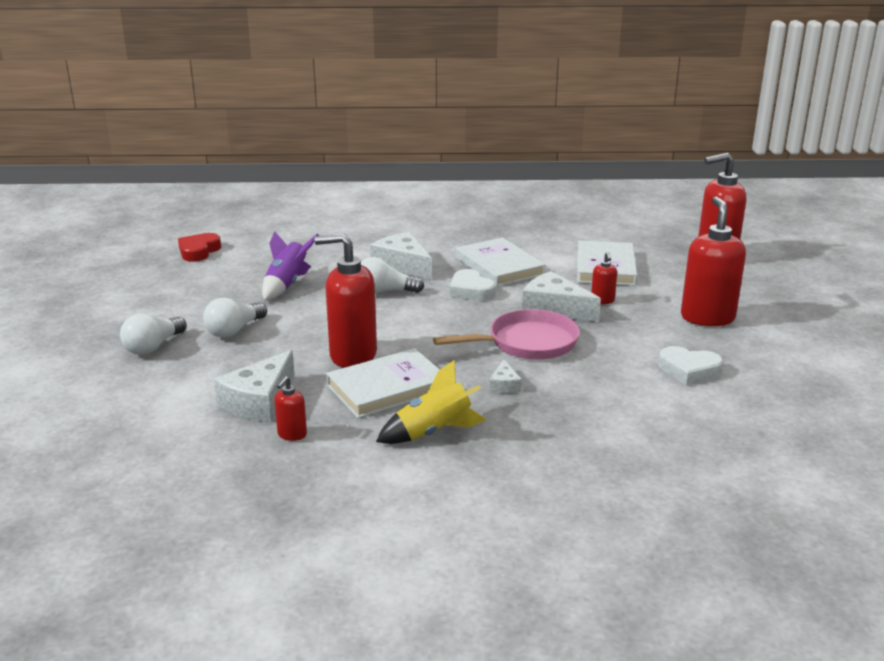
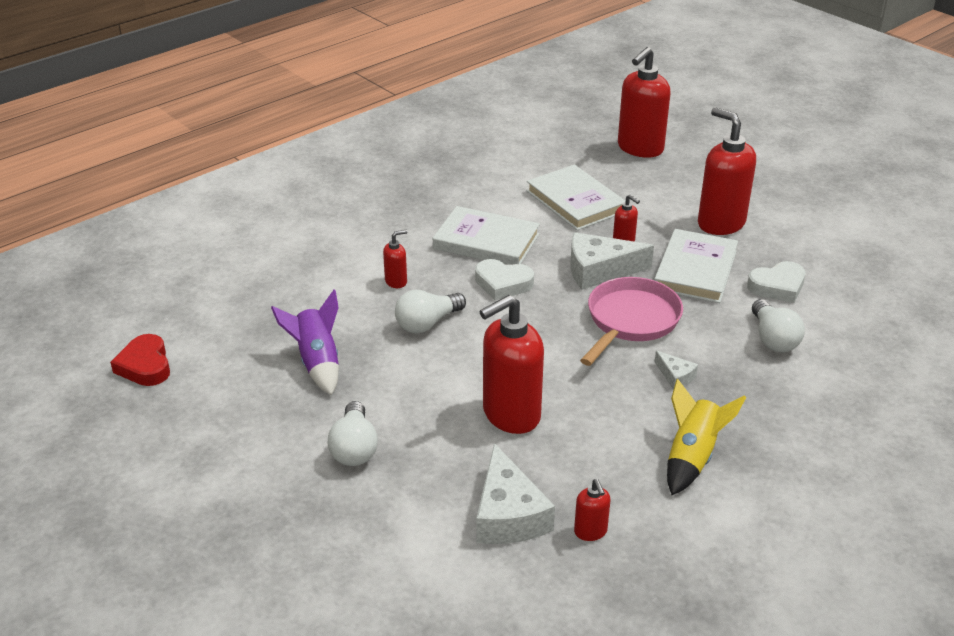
camera: 40 degrees left, 10 degrees up
(153, 347) = (302, 515): white light bulb -> white light bulb (773, 339)
(387, 388) = (592, 433): white book -> white book (695, 270)
(403, 265) = (396, 281): white cheese -> red soap dispenser

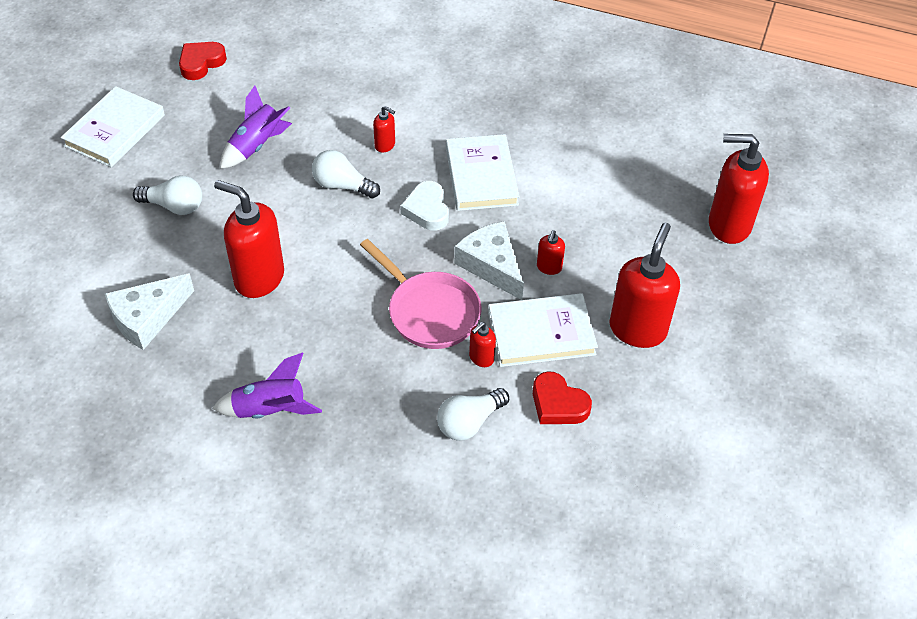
camera: 60 degrees right, 15 degrees up
(354, 448) = (174, 206): white light bulb -> white light bulb turned 135 degrees counterclockwise
(575, 201) = (591, 211): white book -> white book (115, 130)
(590, 532) = (152, 372): red soap dispenser -> red soap dispenser (481, 358)
(631, 321) = (429, 312): pink pan -> pink pan turned 45 degrees clockwise
(675, 376) = (370, 367): white cheese -> none
(692, 456) = (270, 409): yellow rocket -> purple rocket
(777, 286) = (558, 404): white heart -> red heart

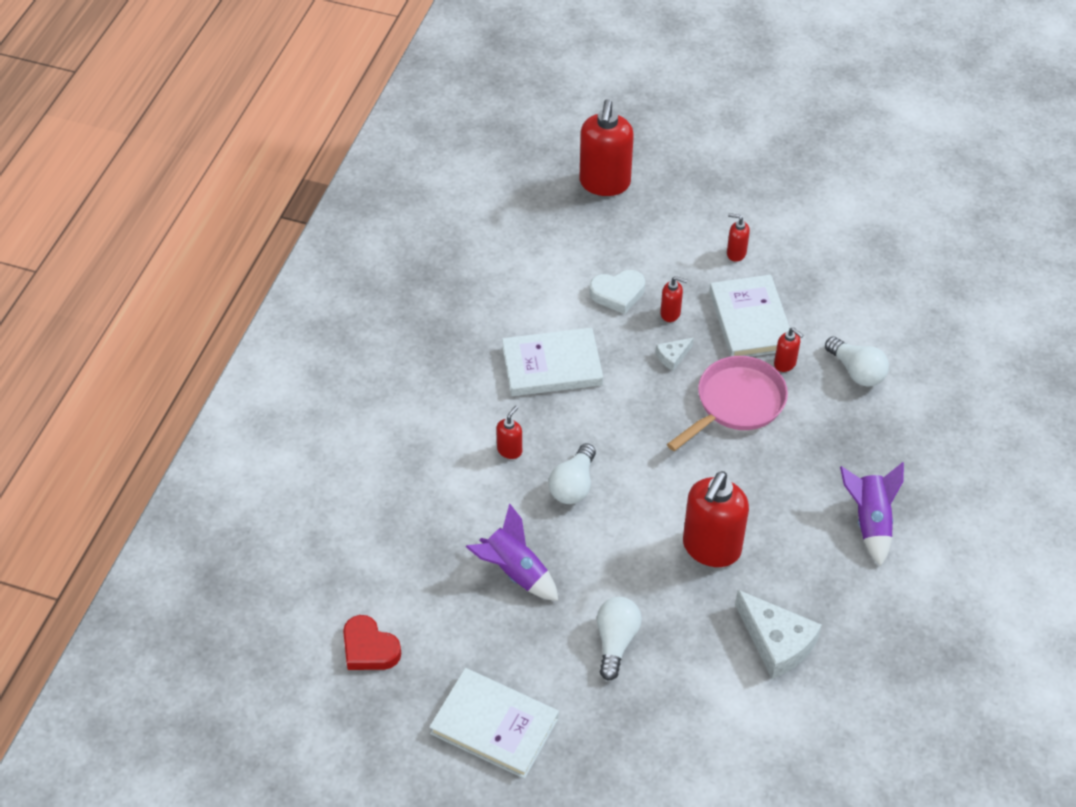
camera: 90 degrees left, 0 degrees up
(427, 210) = (603, 410): white heart -> white heart (618, 294)
(491, 265) = (673, 357): white cheese -> white cheese, size x0.49
(558, 404) = (826, 310): red heart -> none
(637, 329) = (736, 253): red soap dispenser -> red soap dispenser, size x0.46

